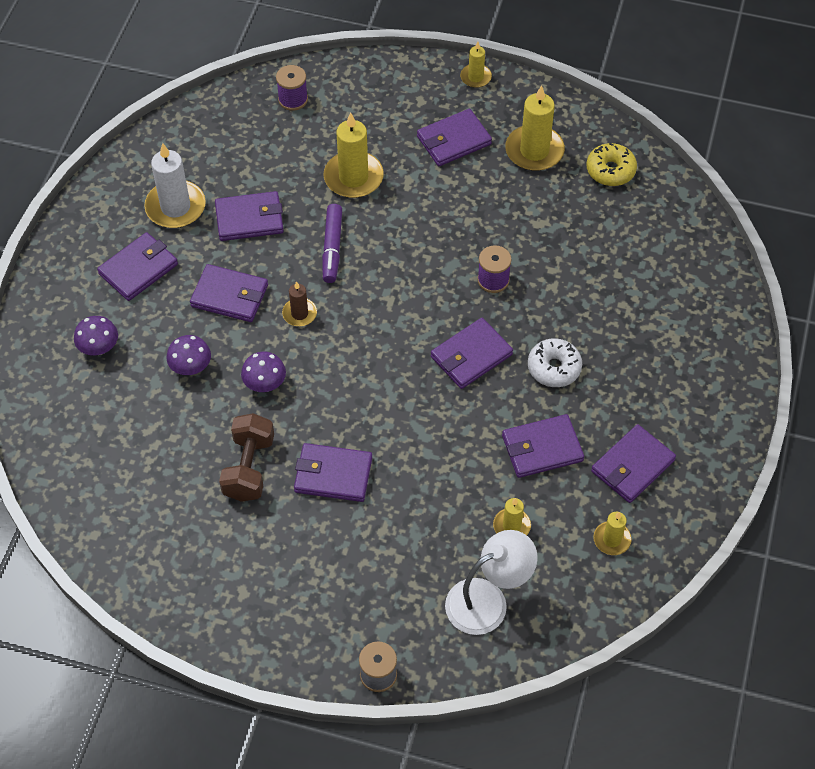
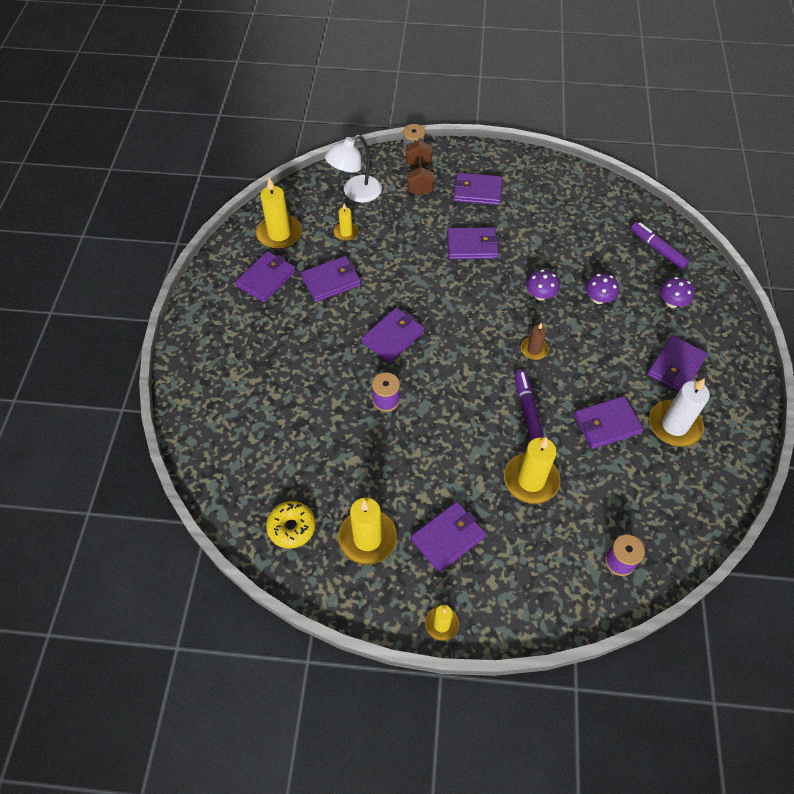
camera: 170 degrees right, 0 degrees up
(75, 428) = (657, 249): none -> purple marker
(230, 296) = (594, 355): purple wallet -> purple wallet (477, 191)
(249, 468) = (529, 242): brown dumbbell -> brown dumbbell (419, 179)
(554, 368) = (328, 337): white donut -> none
(612, 539) = (279, 234): yellow candle -> yellow candle, size x1.82

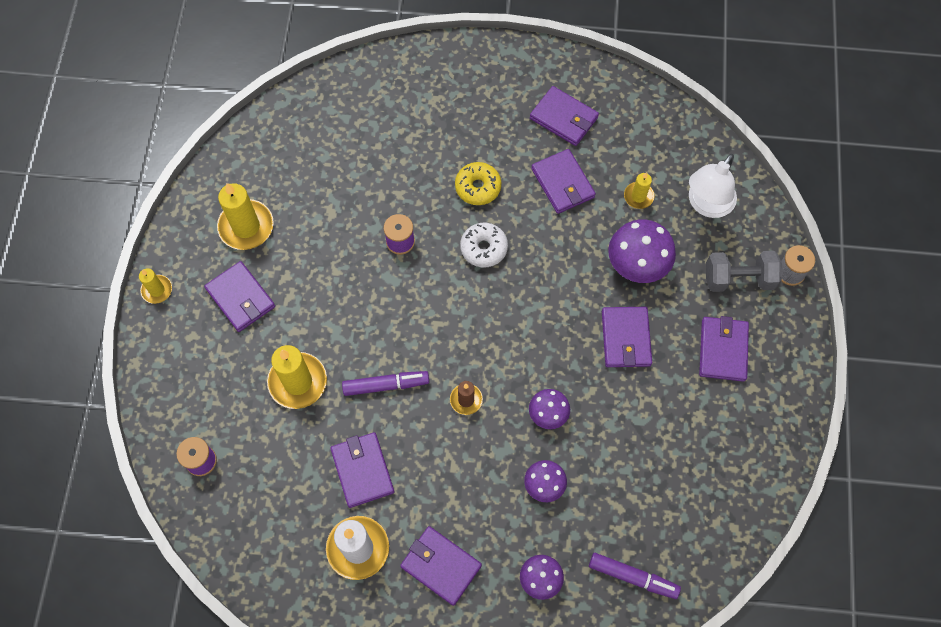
camera: 90 degrees right, 10 degrees up
(279, 234) = (632, 126): yellow candle -> none
(291, 527) = (262, 162): yellow donut -> yellow donut (478, 187)
(355, 193) = (706, 205): white lamp -> white lamp turned 105 degrees counterclockwise
(393, 337) = (484, 248): purple wallet -> white donut
(408, 236) = (637, 265): none -> purple mushroom
(419, 179) = (738, 279): brown dumbbell -> grey dumbbell
(657, 249) = (632, 577): purple marker -> purple marker turned 60 degrees clockwise

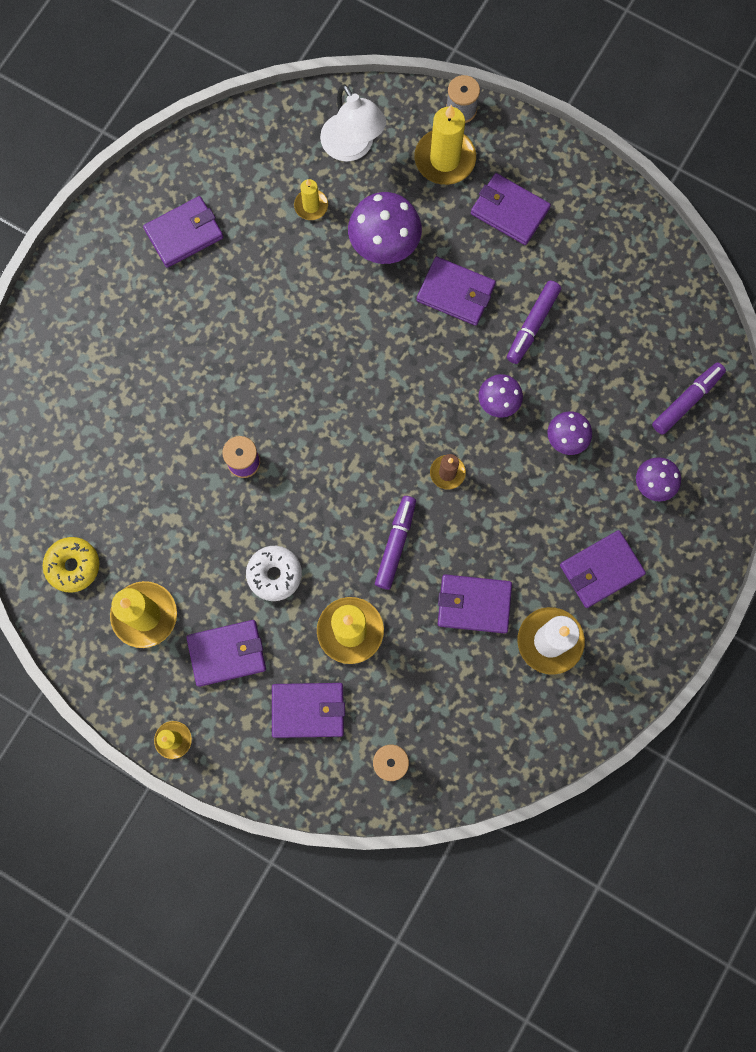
camera: 65 degrees left, 10 degrees up
(478, 187) = (220, 356): yellow donut -> yellow donut (73, 566)
(484, 248) = (293, 382): white donut -> white donut (274, 574)
(563, 183) = (259, 271): purple wallet -> purple wallet (308, 710)
(631, 413) = (532, 325): none -> purple marker
(738, 279) = (445, 159): grey dumbbell -> yellow candle

